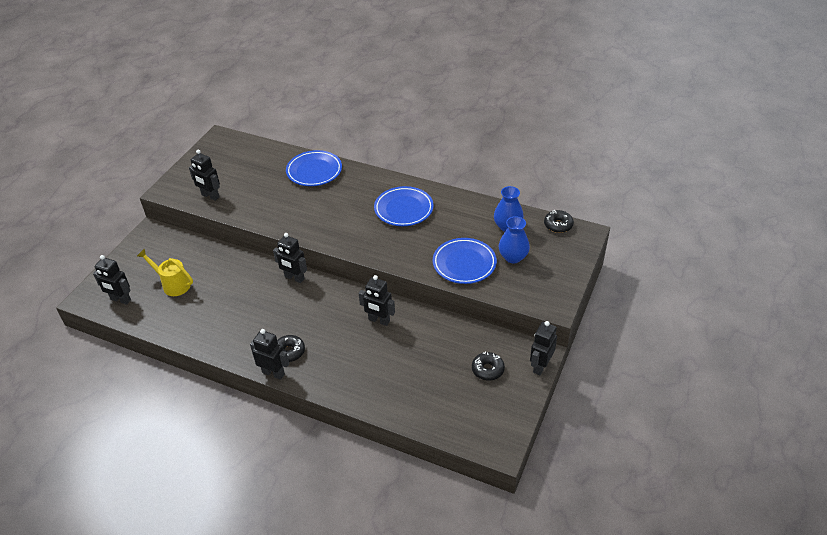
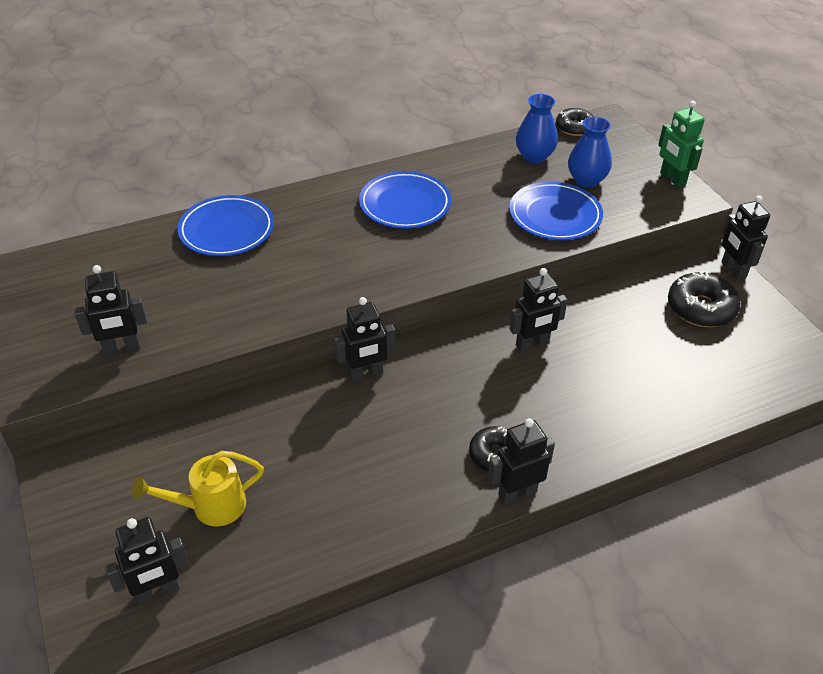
camera: 50 degrees left, 0 degrees up
(487, 369) = (701, 308): black donut -> black donut, size x1.52
(562, 289) = (672, 179): none -> green robot

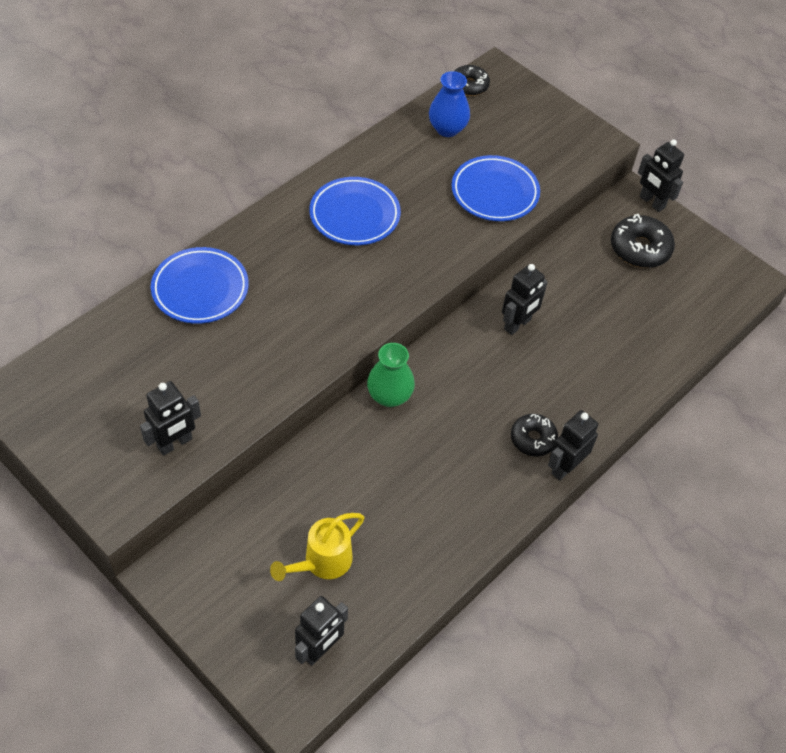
camera: 25 degrees left, 10 degrees up
(365, 374) = (389, 396): black robot -> green vase
(586, 180) = (505, 145): blue vase -> none
(672, 179) = (578, 125): green robot -> none

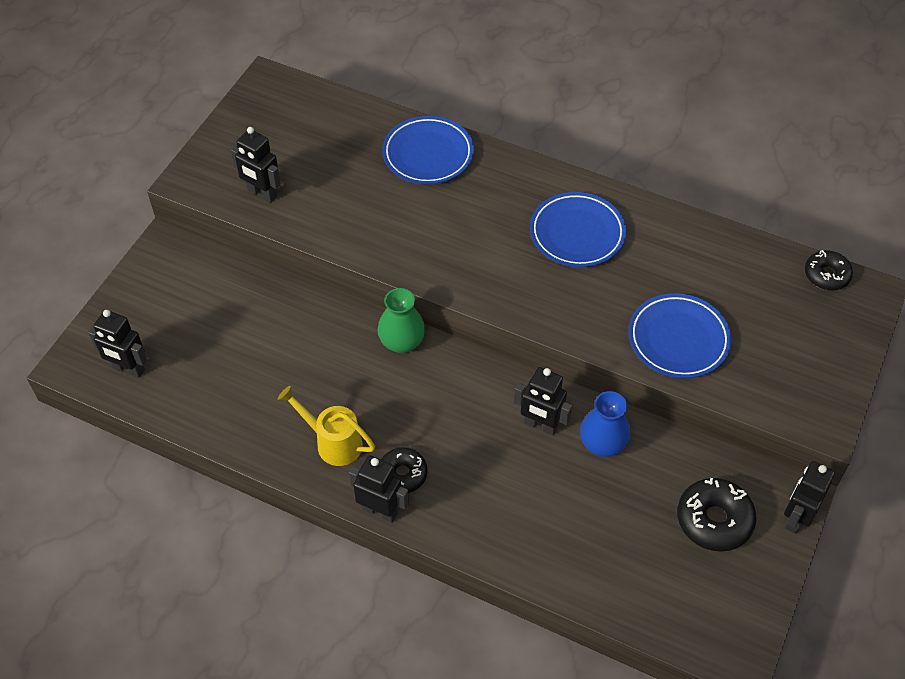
camera: 75 degrees right, 0 degrees up
(322, 562) = (209, 345): yellow watering can -> yellow watering can (333, 442)
(447, 129) = (745, 274): blue vase -> blue vase (602, 444)

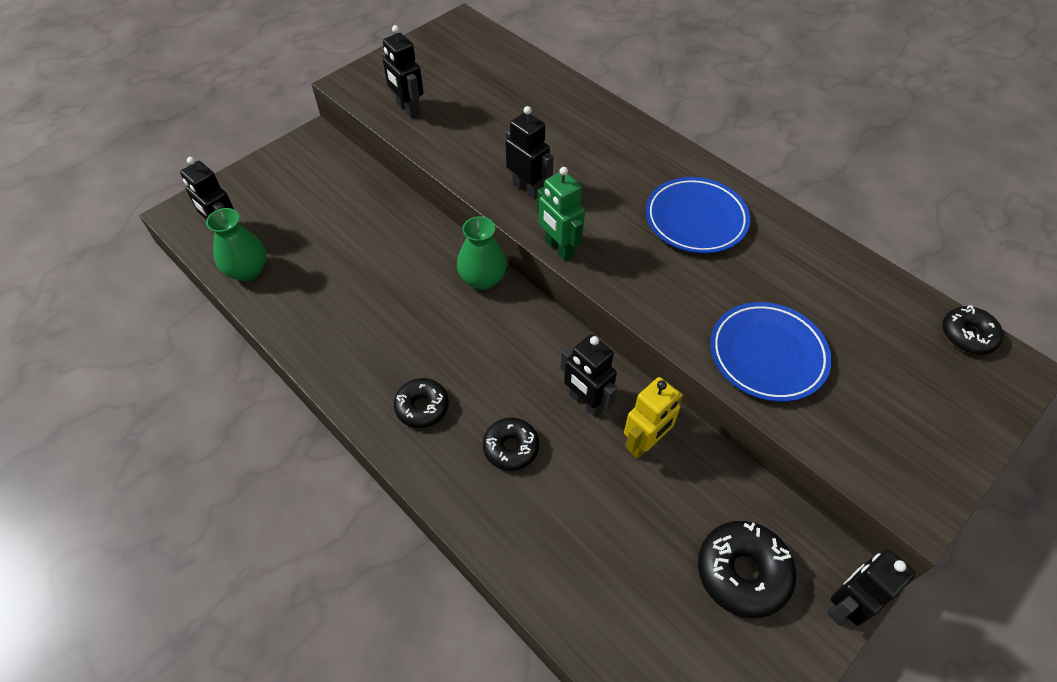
camera: 20 degrees right, 0 degrees up
(174, 401) = (248, 271): none -> green vase
(333, 442) = (370, 354): yellow watering can -> none
(380, 511) = (382, 437): black robot -> black robot (528, 189)
(428, 154) = (577, 113): blue plate -> none
(469, 295) = (559, 248): none -> green robot
(494, 483) = (511, 448): none -> black donut
(602, 444) = (645, 443): blue vase -> yellow robot

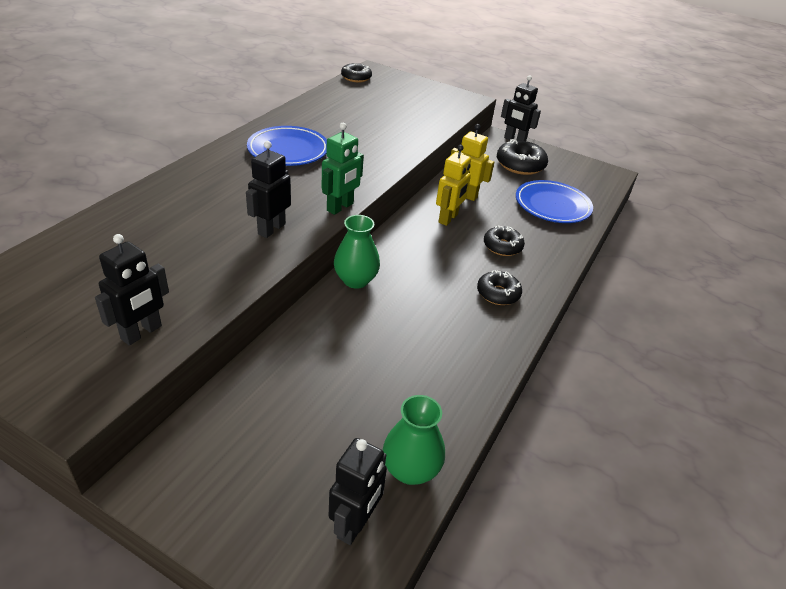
camera: 110 degrees left, 15 degrees down
(586, 402) = (448, 218): black robot -> yellow robot
(767, 355) = (400, 129): blue plate -> blue plate (552, 206)

